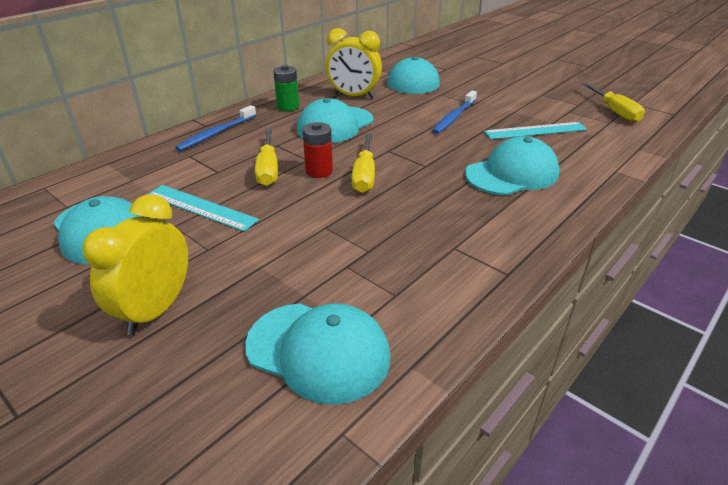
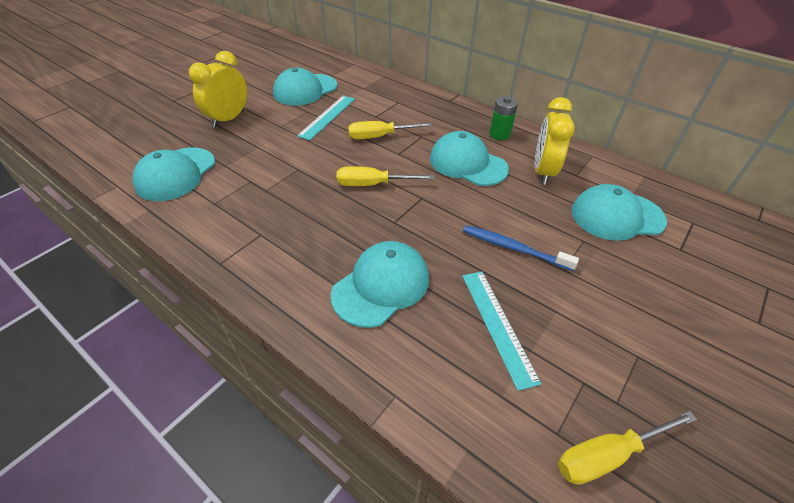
camera: 85 degrees right, 10 degrees up
(156, 310) = (228, 119): yellow clock -> yellow clock turned 75 degrees counterclockwise
(216, 133) = (435, 107): blue toothbrush -> none
(319, 171) = (378, 160): red battery -> none
(512, 174) = (381, 286): turquoise cap -> turquoise cap turned 105 degrees counterclockwise

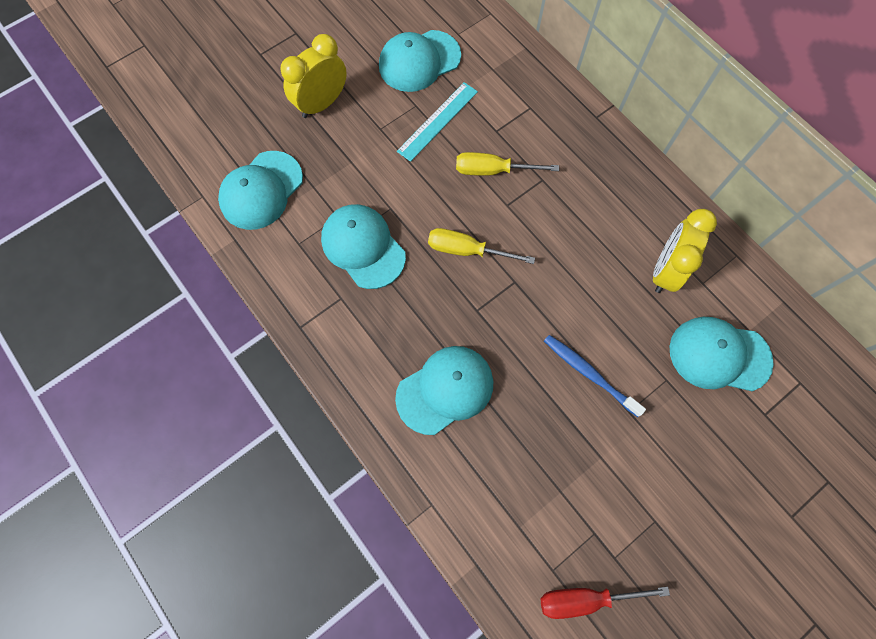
camera: 15 degrees right, 25 degrees up
(467, 163) = (582, 238): turquoise cap -> turquoise cap (363, 247)
(497, 325) = (540, 459): turquoise ruler -> none
(499, 134) = (638, 195): green battery -> none
(607, 455) = (585, 598): yellow screwdriver -> red screwdriver

